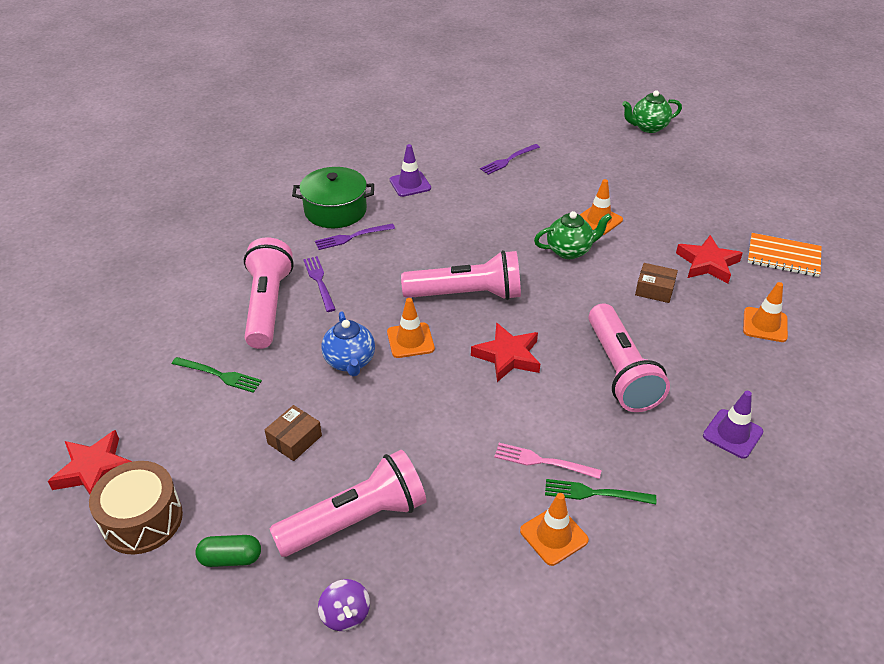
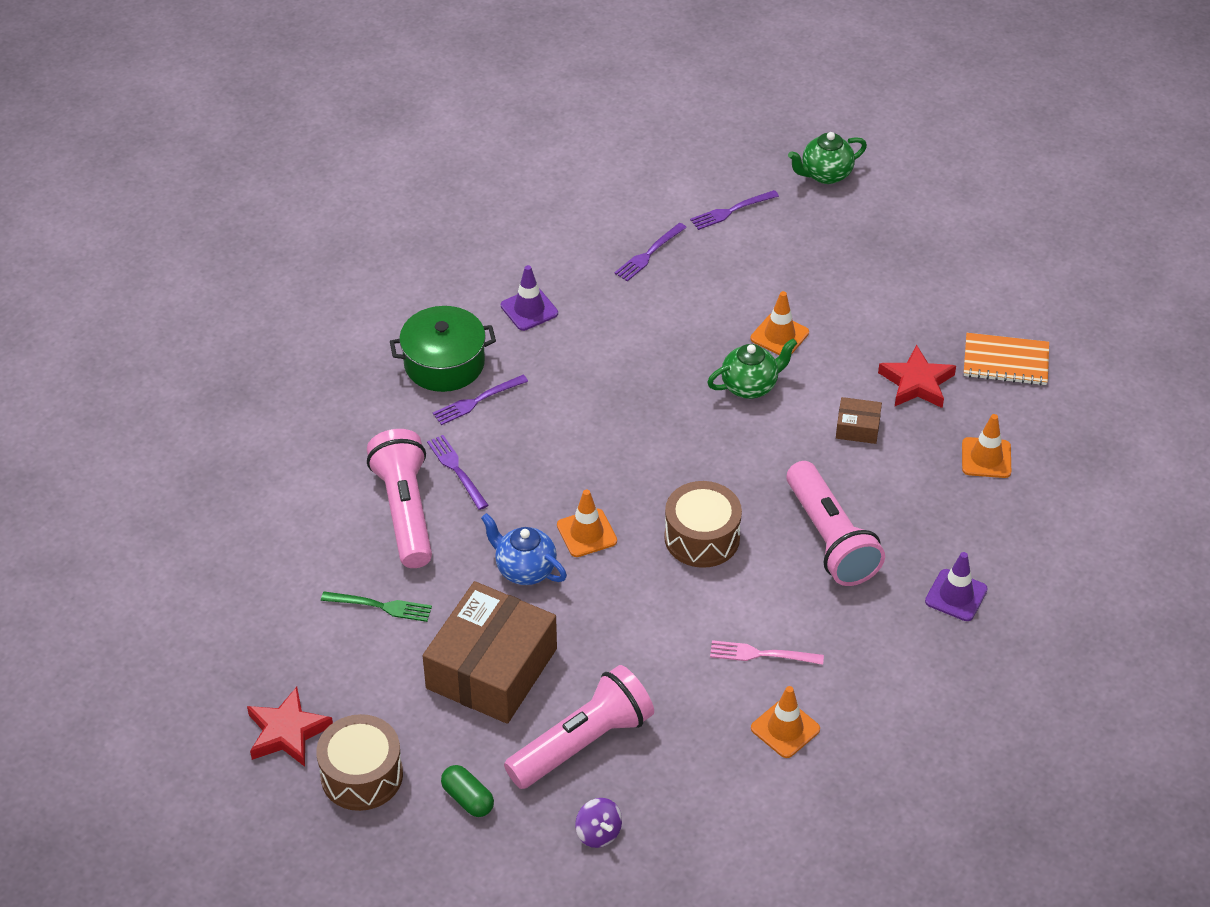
camera: 10 degrees left, 5 degrees up
(231, 558) = (468, 799): green capsule -> green capsule turned 60 degrees clockwise
(294, 439) = (491, 668): brown box -> brown box, size x2.33
(350, 362) = (525, 569): blue teapot -> blue teapot turned 150 degrees clockwise
(466, 295) = (638, 464): pink flashlight -> none
(507, 356) = (702, 537): red star -> brown drum
(575, 141) = (731, 211): none -> purple fork
(594, 493) = (819, 680): green fork -> none

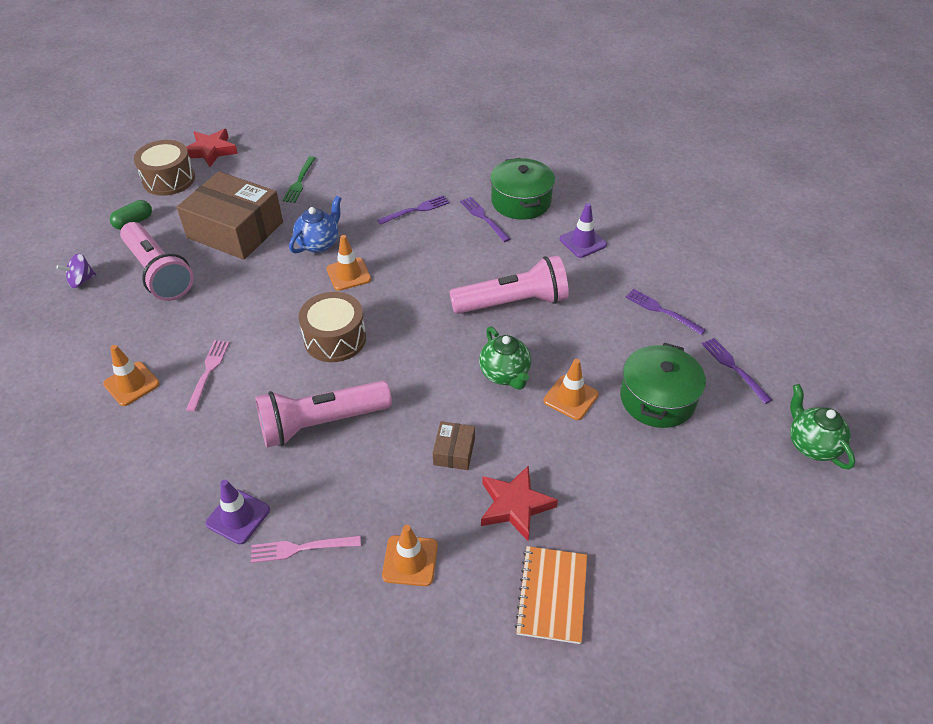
camera: 90 degrees right, 0 degrees up
(405, 511) = (380, 189): pink flashlight -> pink flashlight (513, 303)
(776, 271) = (657, 399): none -> green pot
(985, 541) = (300, 548): none -> pink fork

